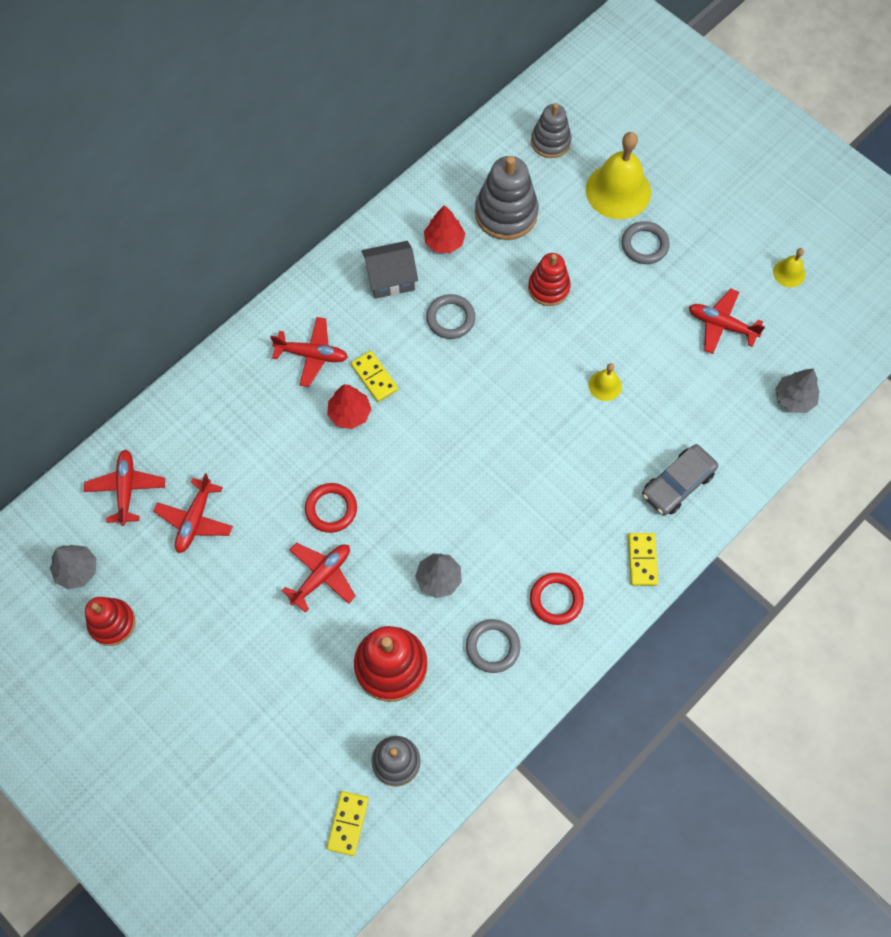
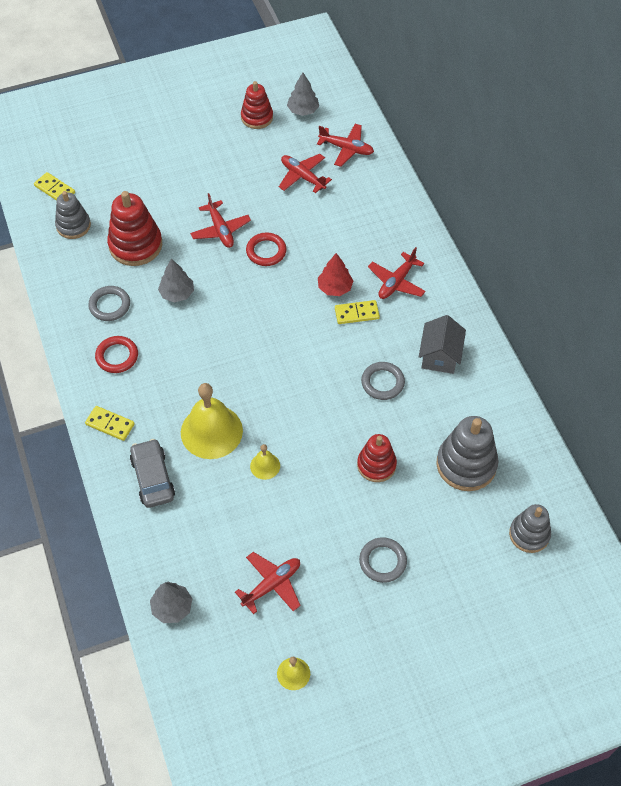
camera: 115 degrees right, 10 degrees down
(444, 242) = (458, 407): red tree -> none
(618, 191) = (450, 567): yellow bell -> yellow bell (211, 431)

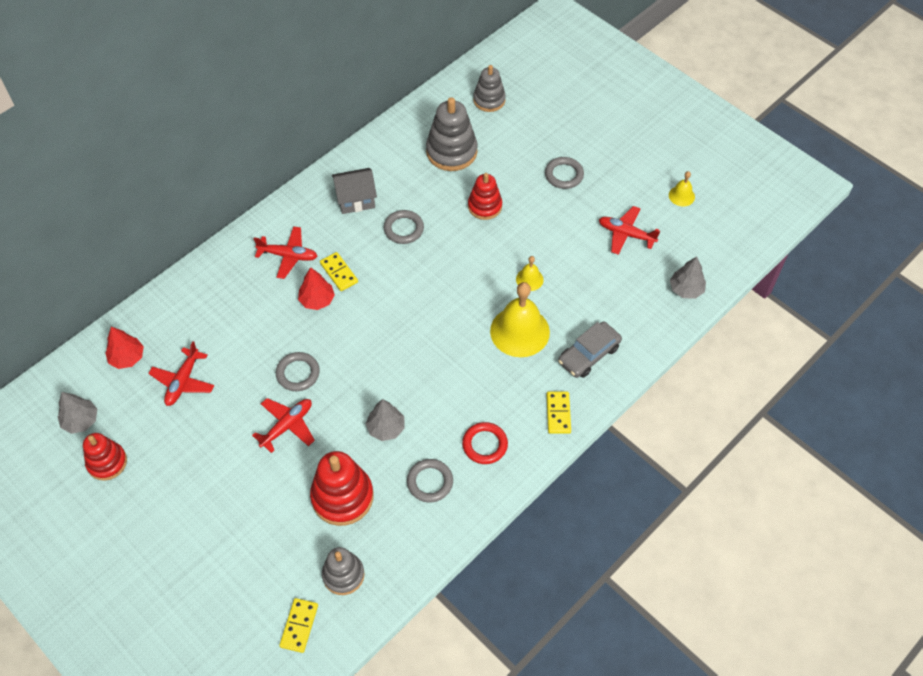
camera: 115 degrees left, 0 degrees up
(266, 251) = (298, 373): red ring -> grey ring
(346, 149) = (127, 357): red plane -> red tree

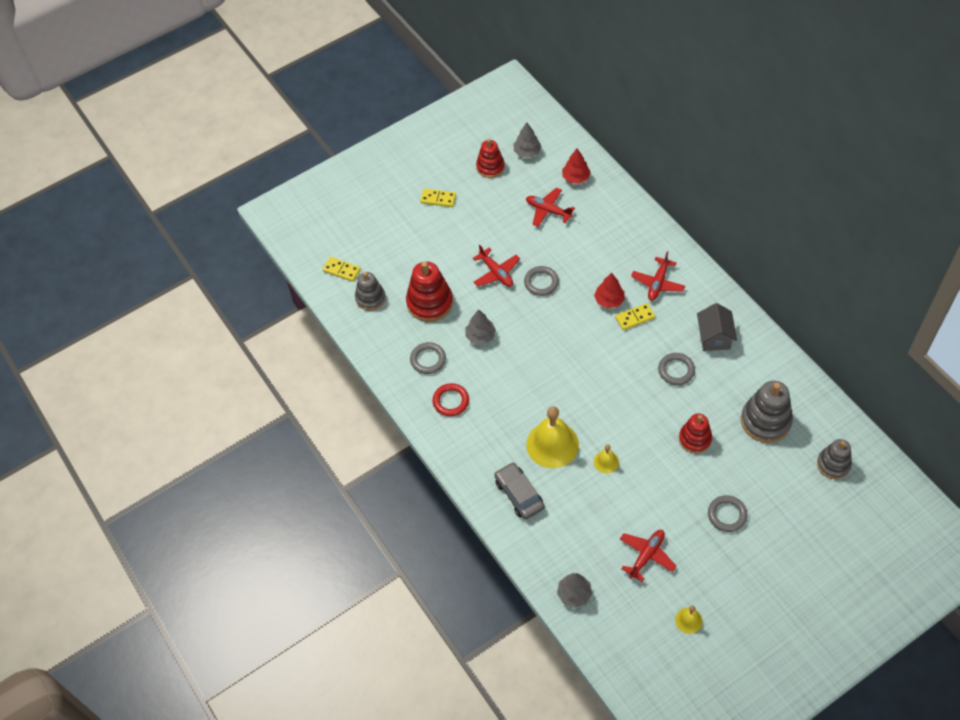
camera: 105 degrees right, 0 degrees up
(558, 413) = (467, 459): yellow domino -> yellow domino (438, 199)

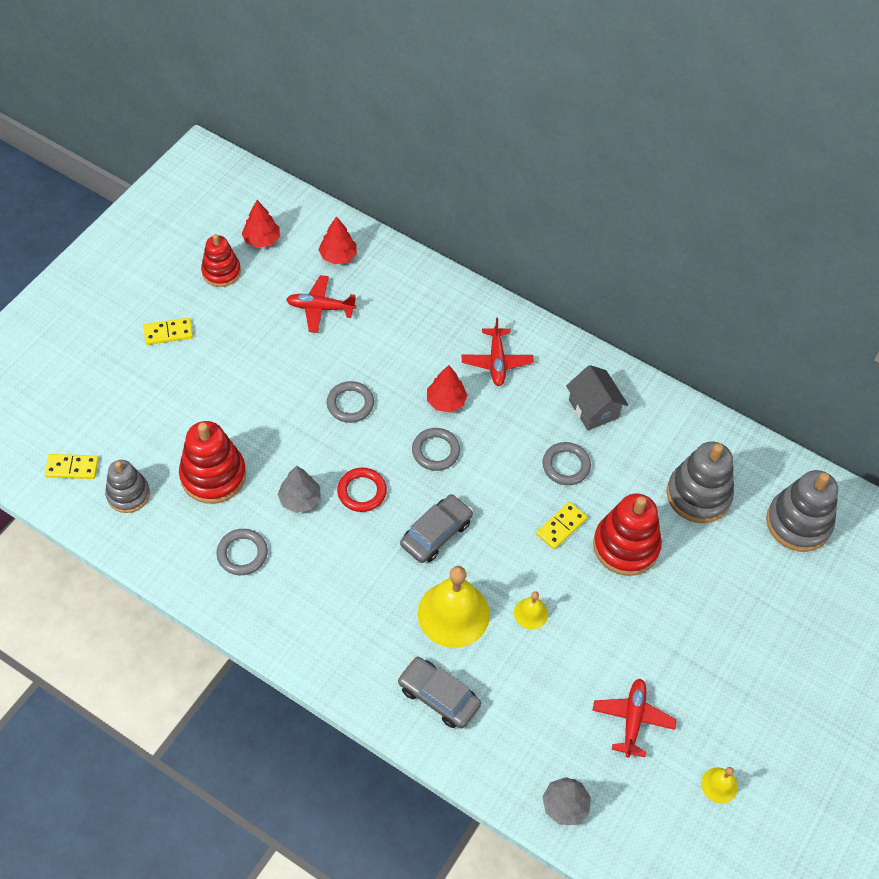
camera: 30 degrees left, 0 degrees up
(451, 401) = (296, 600): red ring -> red ring (362, 491)
(496, 273) = (286, 408): red plane -> none
(527, 152) = (262, 239): grey tree -> red tree
(563, 387) = (436, 533): none -> grey car
(635, 318) = (487, 414): yellow domino -> yellow domino (561, 527)
(695, 439) = (626, 546): red stacking toy -> red stacking toy, size x1.54
(727, 515) = (705, 630): grey ring -> grey ring (435, 451)
(833, 464) = (798, 523): grey stacking toy -> grey stacking toy, size x1.54

